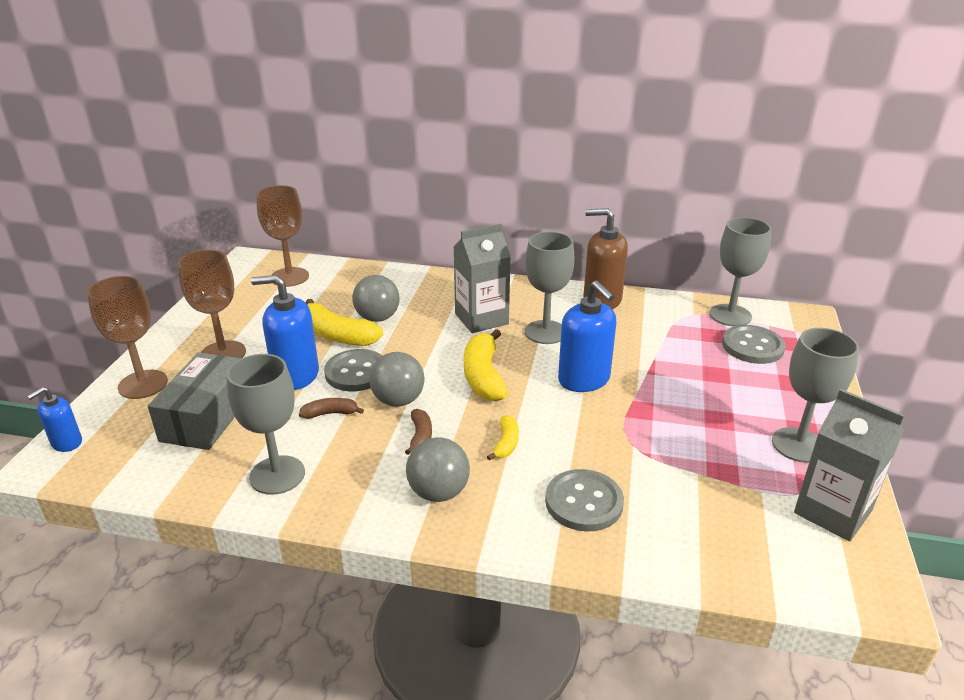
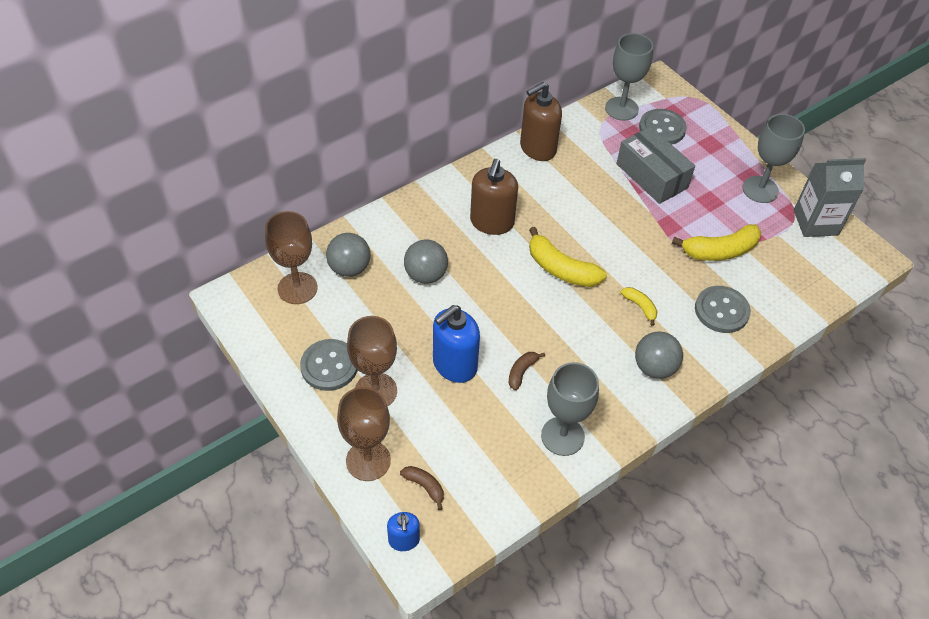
camera: 50 degrees left, 20 degrees up
(207, 417) = (455, 441): grey box -> grey box (652, 176)
(337, 335) = (425, 311): yellow banana -> yellow banana (720, 251)
(356, 372) = (486, 330): grey button -> grey button (329, 366)
(398, 400) = (543, 328): grey ball -> grey ball (349, 268)
(420, 436) = (593, 342): brown banana -> brown banana (424, 486)
(481, 319) = (492, 222): grey carton -> brown soap dispenser
(545, 332) = (544, 204): grey goblet -> none
(584, 380) = (615, 226): blue soap dispenser -> none

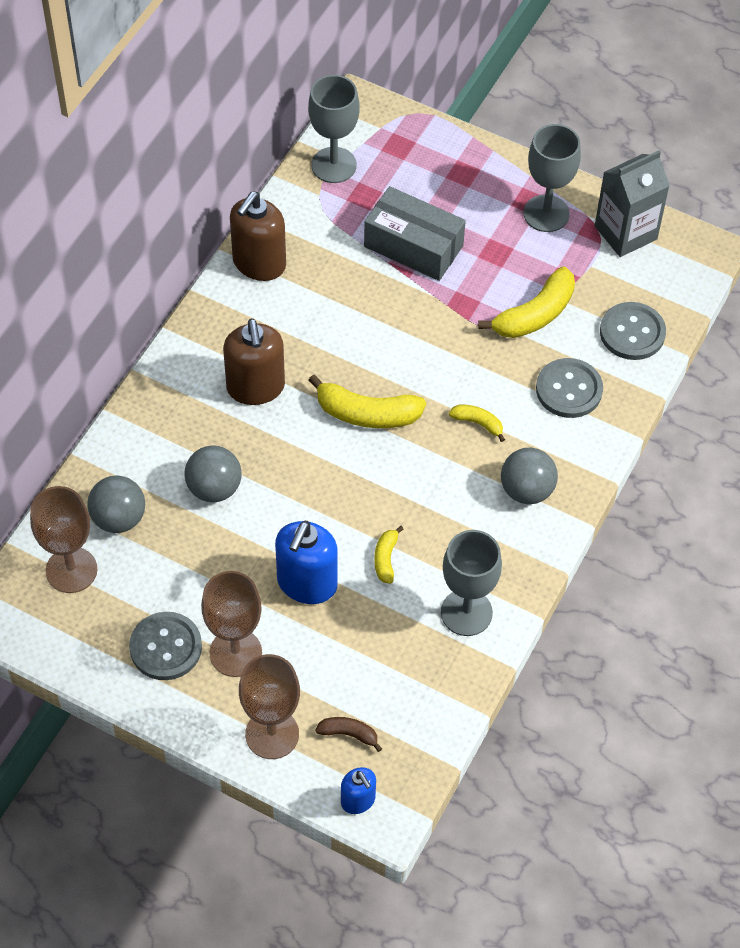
camera: 25 degrees left, 5 degrees up
(522, 372) = (386, 559): brown banana -> yellow banana
(662, 128) = (395, 174): grey button -> grey button (632, 333)

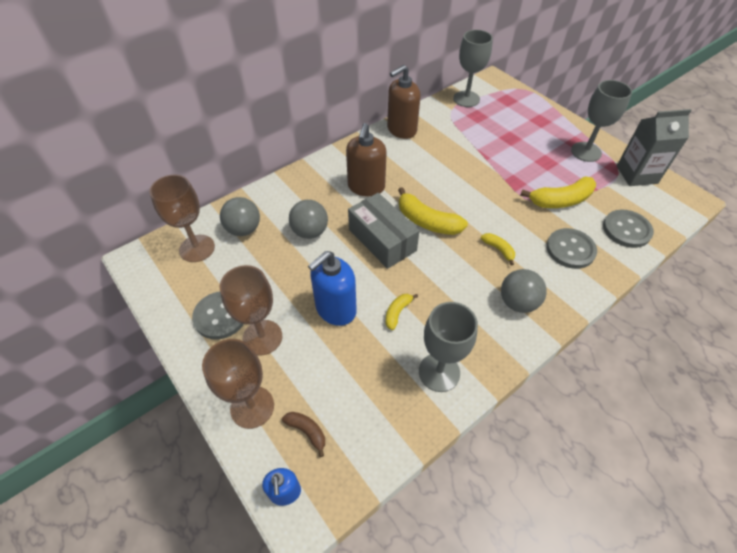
camera: 25 degrees right, 5 degrees down
(413, 246) = (496, 145): grey box -> grey box (382, 240)

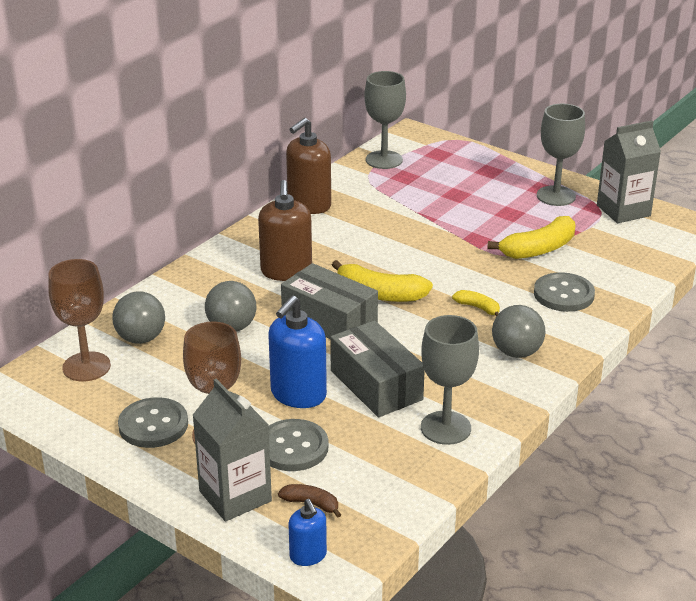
camera: 15 degrees left, 20 degrees down
(252, 407) = (235, 496): brown goblet -> grey carton
(397, 312) = (376, 385): yellow banana -> grey box
(626, 230) = (624, 266): grey button -> grey button (293, 447)

